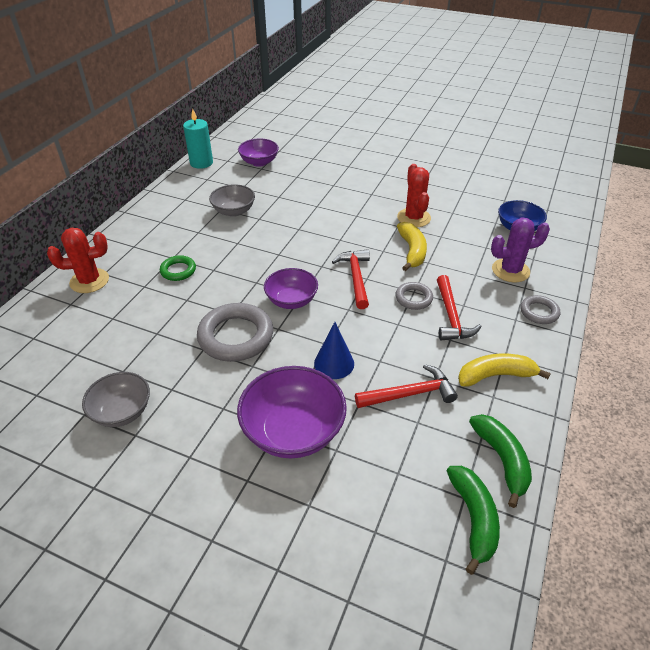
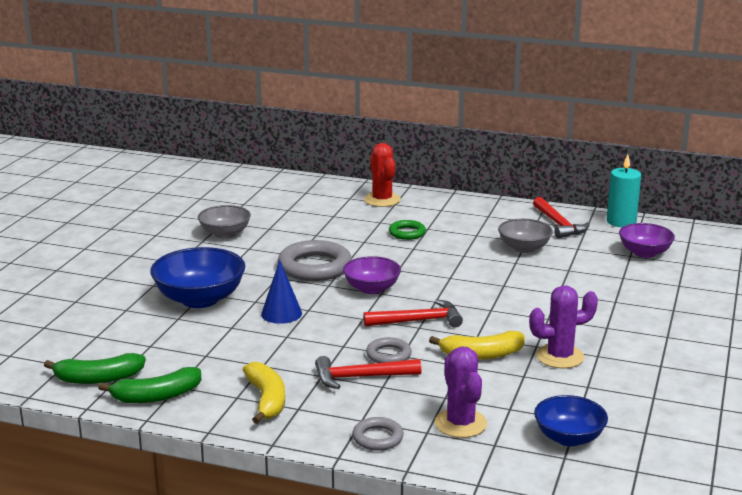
camera: 85 degrees right, 20 degrees down
(293, 431) = (200, 299): purple bowl -> blue bowl
(410, 394) = (241, 351): red hammer -> red hammer (558, 224)
(414, 218) = (560, 357): red cactus -> purple cactus

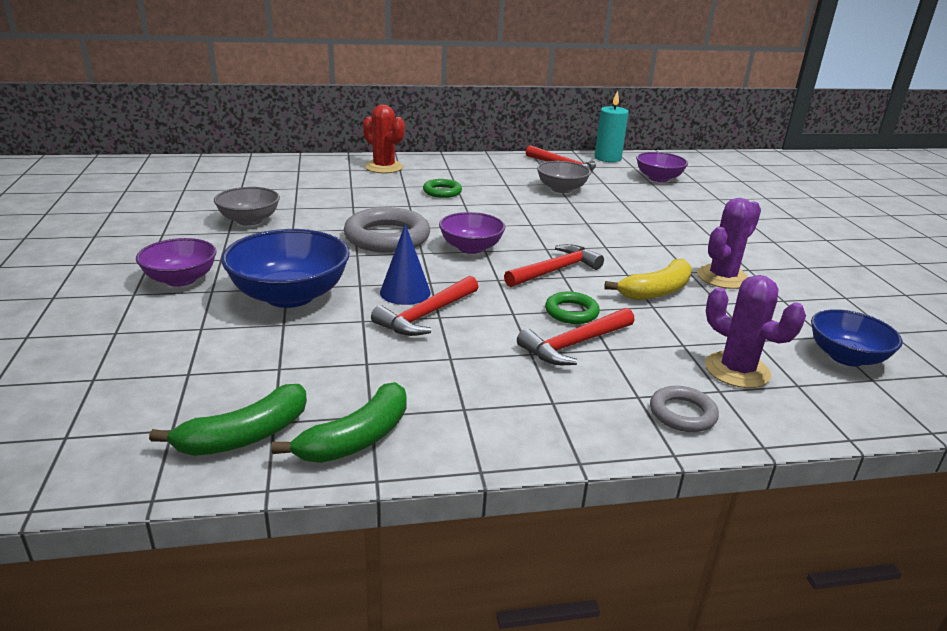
camera: 30 degrees left, 5 degrees up
(140, 273) = (181, 279): none -> purple bowl
(267, 400) = (504, 402): yellow banana -> none
(278, 333) = (426, 315): none -> red hammer
(388, 355) = (571, 312): grey ring -> green ring

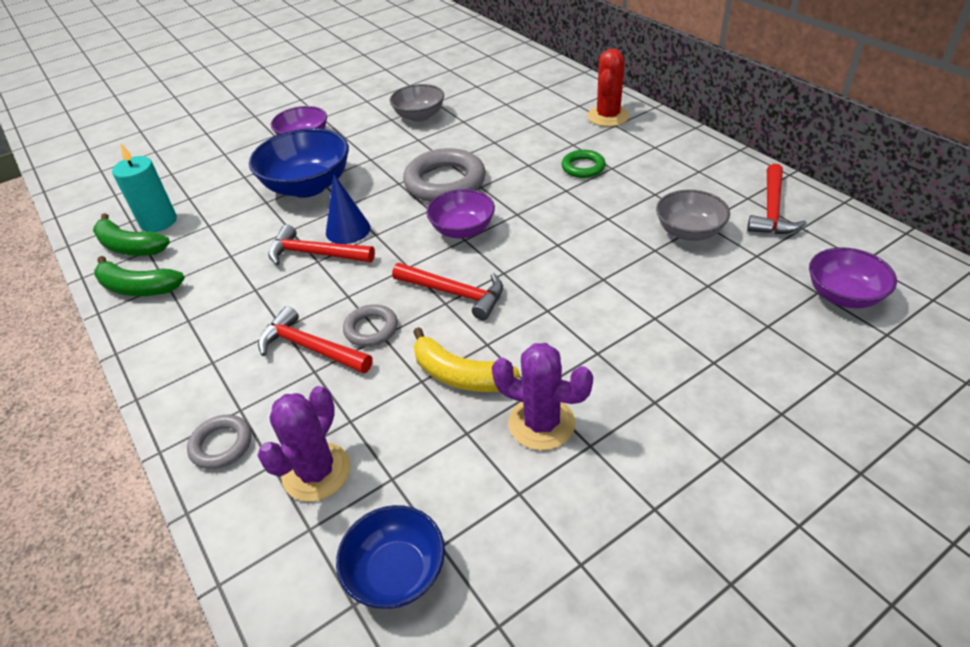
camera: 70 degrees right, 15 degrees up
(571, 312) = (371, 329): green ring -> grey ring
(607, 158) = (863, 232): turquoise candle -> turquoise candle (158, 222)

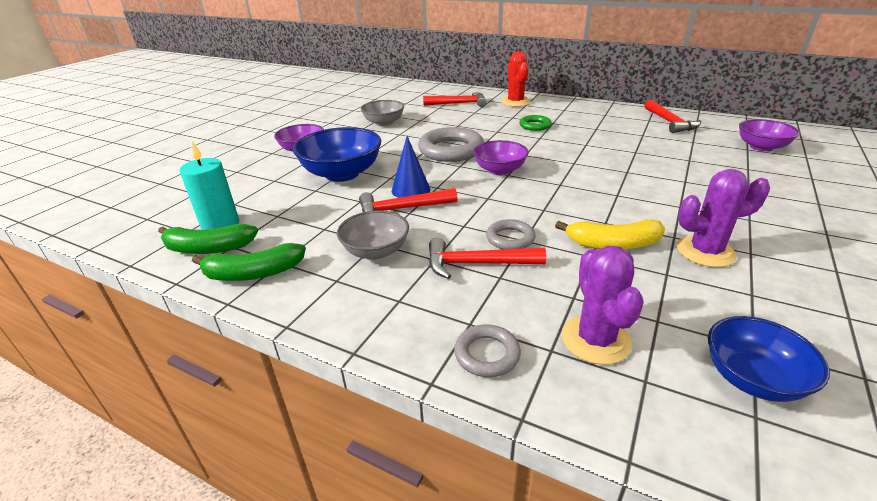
camera: 30 degrees left, 10 degrees down
(454, 293) = (543, 203): red hammer -> red hammer (458, 104)
(689, 232) = (642, 140): grey bowl -> grey bowl (376, 251)

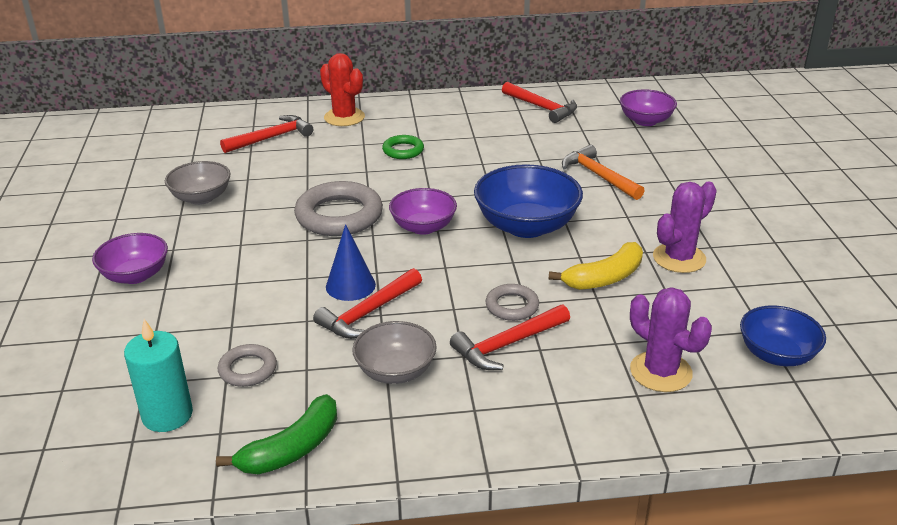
camera: 35 degrees left, 0 degrees up
(208, 248) = (195, 447): green banana -> none
(342, 174) = (239, 292): blue bowl -> blue bowl (526, 226)
(487, 354) = (594, 421): grey ring -> grey ring (248, 369)
(679, 173) = (599, 176): none -> orange hammer

